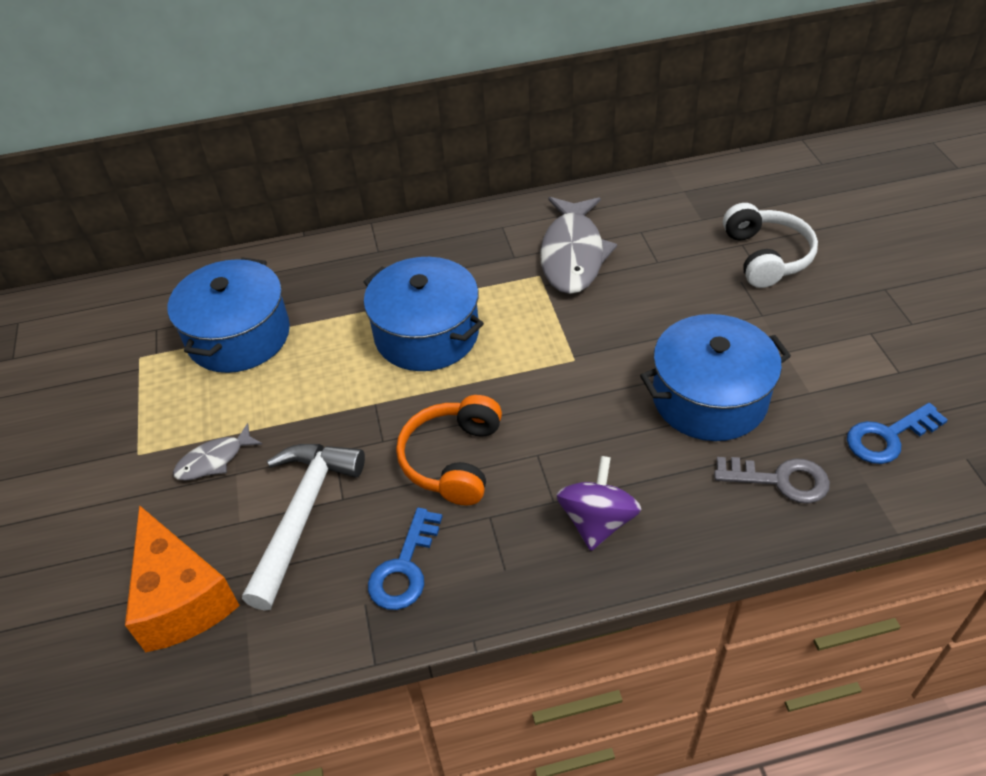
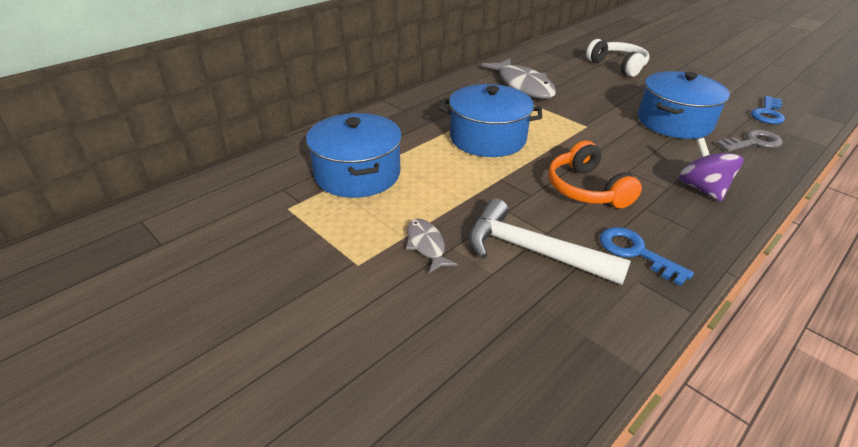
camera: 35 degrees left, 10 degrees down
(181, 598) = (510, 338): orange cheese -> none
(214, 460) = (426, 245): grey fish -> grey fish turned 135 degrees clockwise
(302, 514) = (532, 251): white hammer -> white hammer turned 45 degrees counterclockwise
(404, 568) = (635, 252): blue key -> blue key turned 150 degrees clockwise

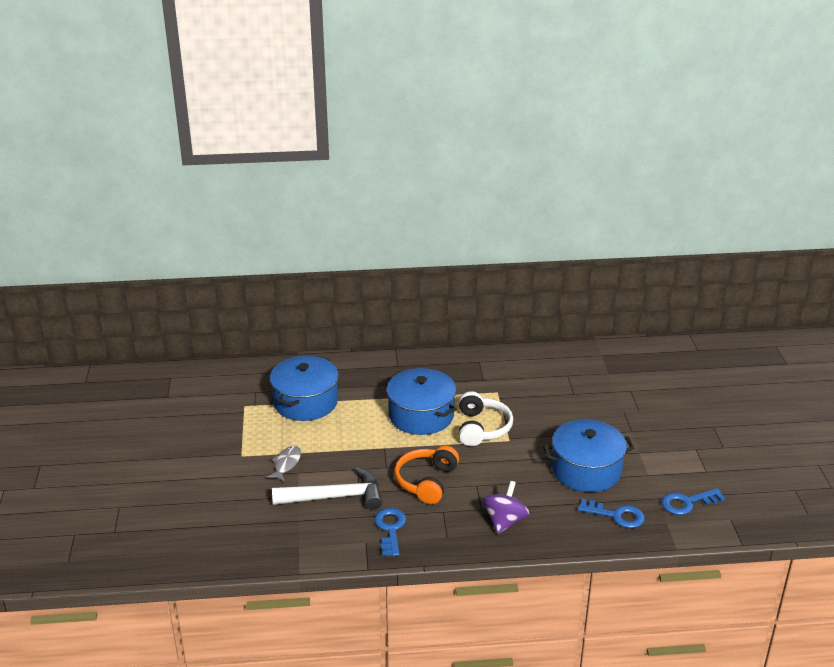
camera: 40 degrees right, 5 degrees down
(523, 86) = (521, 383): grey fish -> none
(532, 251) = (335, 497): white hammer -> white hammer turned 105 degrees clockwise
(618, 66) = (643, 399): white headphones -> white headphones (482, 428)
(753, 142) = (616, 515): grey key -> blue key

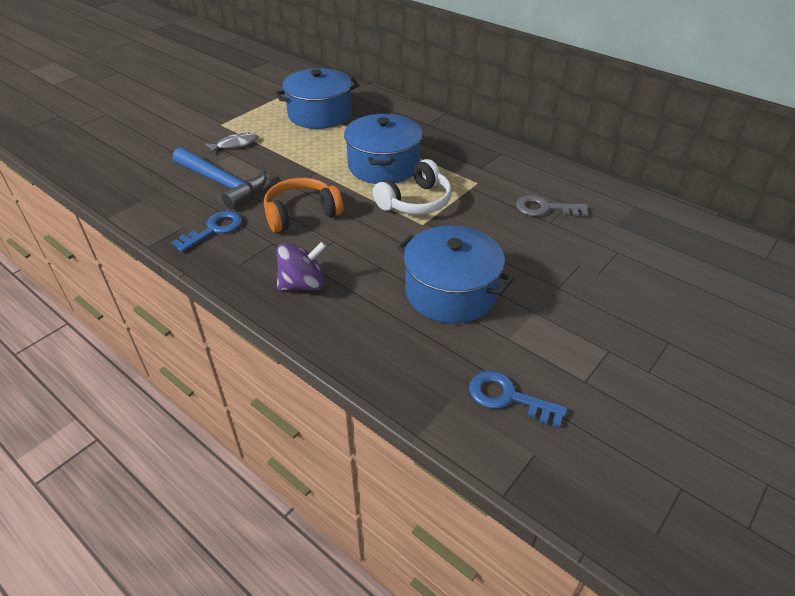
camera: 45 degrees right, 10 degrees up
(335, 497) = (223, 184): white hammer -> blue hammer
(559, 386) = (545, 208): none -> grey key
(616, 515) = (410, 353): blue key -> none

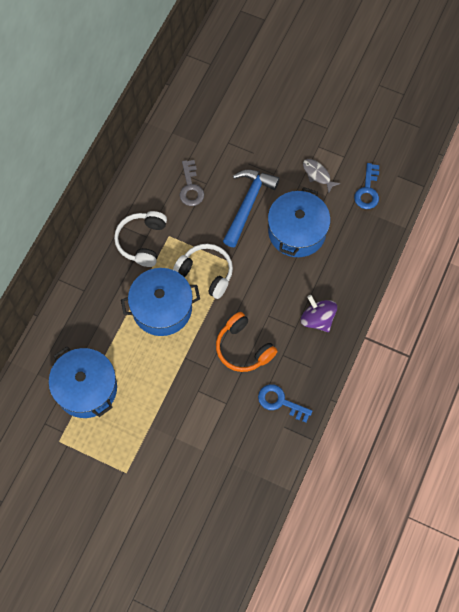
camera: 105 degrees left, 25 degrees up
(223, 184) = (221, 423): blue hammer -> blue hammer (248, 204)
(235, 144) = (159, 442): grey fish -> grey fish (317, 175)
(475, 164) = (142, 241): none -> white headphones

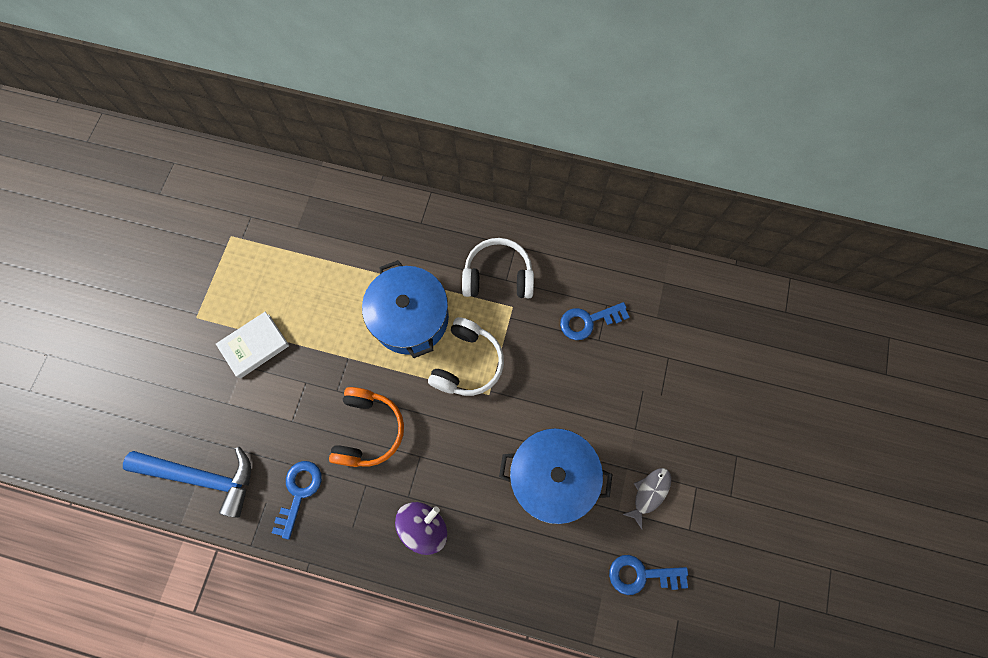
camera: 80 degrees right, 5 degrees up
(86, 388) = (296, 252): blue pot -> none
(160, 427) = (255, 346): none -> white book
(191, 187) = (588, 321): grey key -> blue key
(243, 348) = (369, 430): orange headphones -> orange headphones turned 150 degrees clockwise
(248, 204) = (580, 401): blue hammer -> blue hammer (203, 477)

